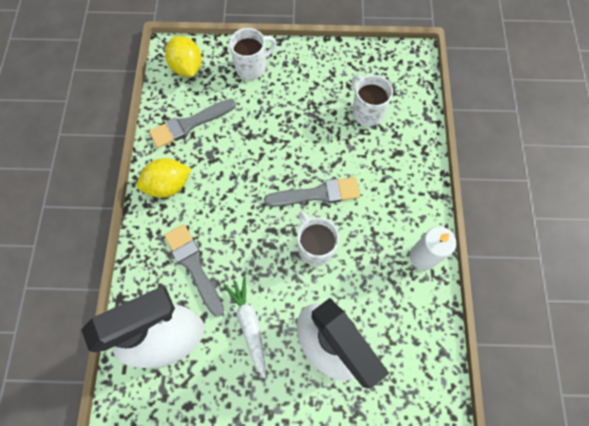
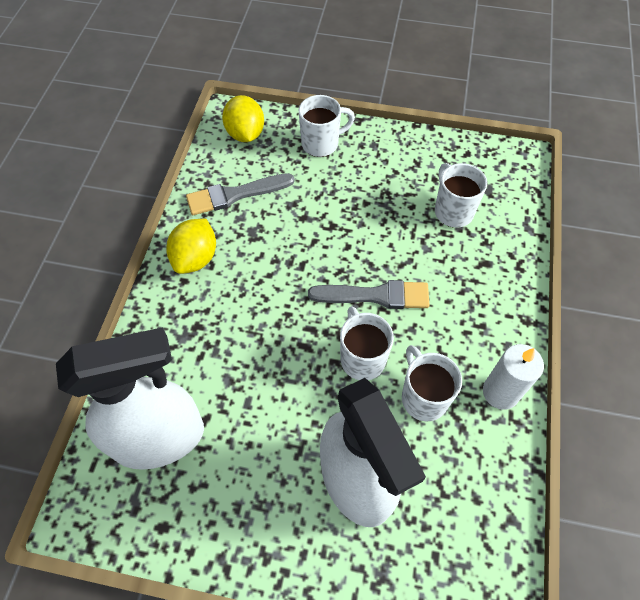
camera: 10 degrees right, 10 degrees down
(168, 185) = (195, 258): yellow lemon -> yellow lemon turned 60 degrees counterclockwise
(194, 266) = (206, 356): grey brush -> none
(249, 324) = (261, 438): white carrot -> none
(366, 270) = (423, 397): none -> white mug

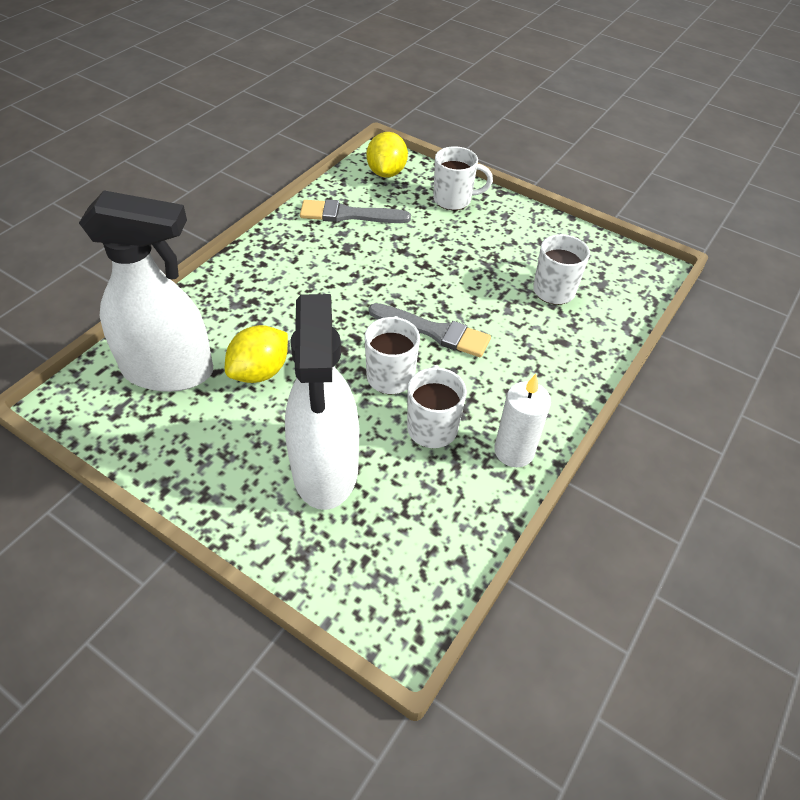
camera: 20 degrees right, 10 degrees down
(195, 258) = (283, 250): yellow lemon -> yellow lemon (260, 372)

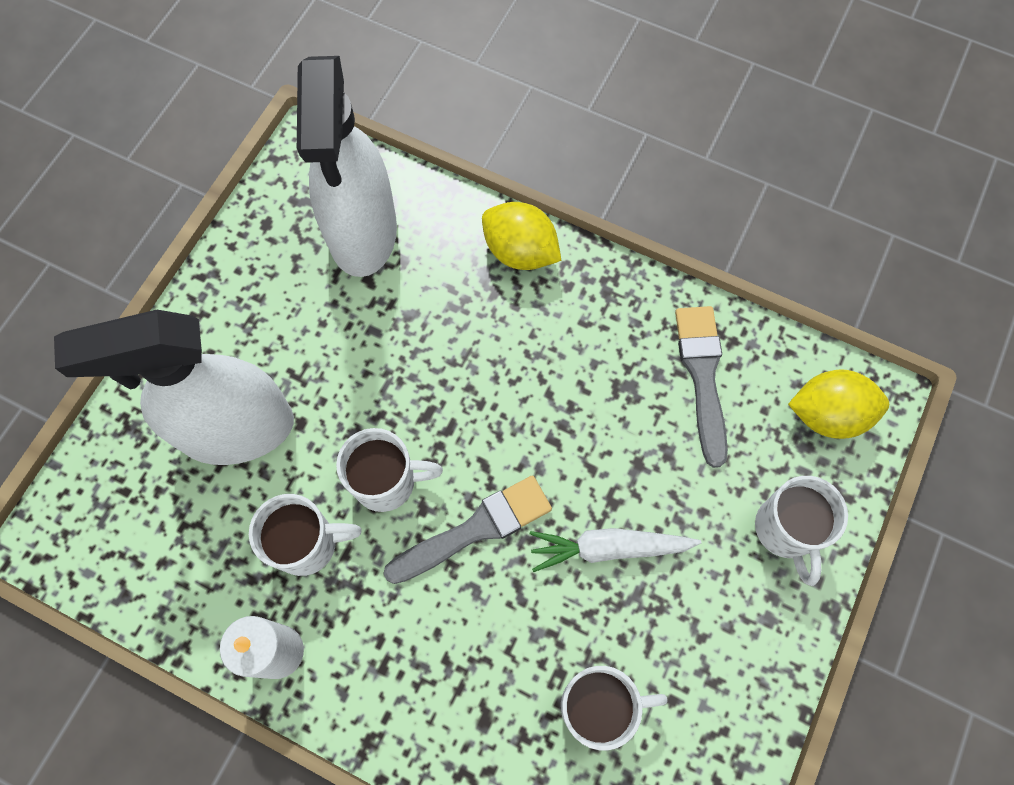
camera: 85 degrees right, 20 degrees up
(260, 372) = (374, 328): yellow lemon -> yellow lemon (520, 251)
(434, 331) = (475, 529): grey brush -> grey brush turned 135 degrees counterclockwise
(455, 271) = (608, 548): none -> white carrot

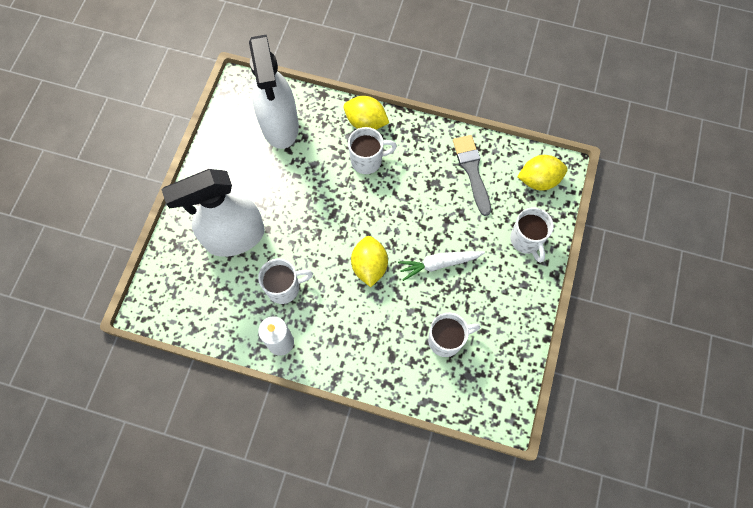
camera: 10 degrees left, 0 degrees up
(387, 482) = (319, 250): white mug -> white mug (367, 160)
(475, 529) = (369, 266): grey brush -> yellow lemon

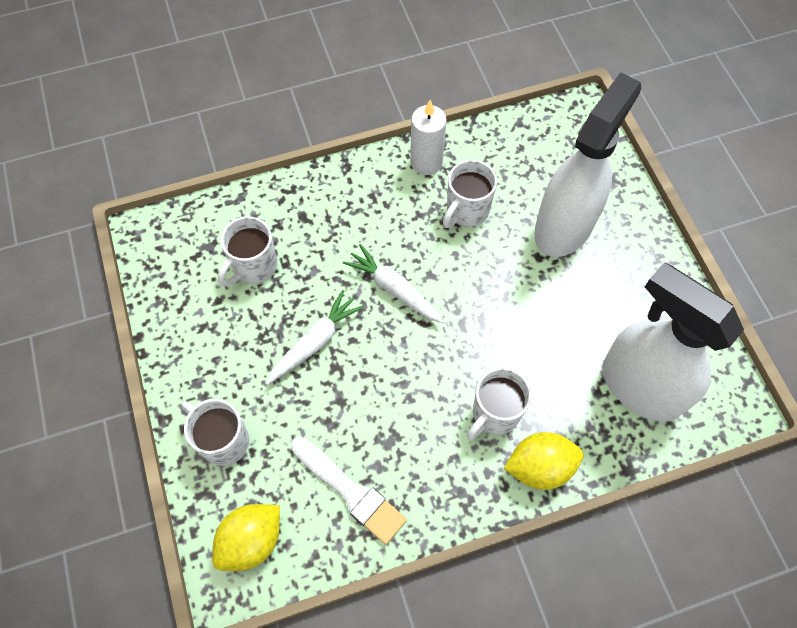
camera: 145 degrees right, 5 degrees down
(369, 266) = (394, 289): yellow lemon -> white carrot
(472, 171) = (350, 491): grey brush -> white brush

